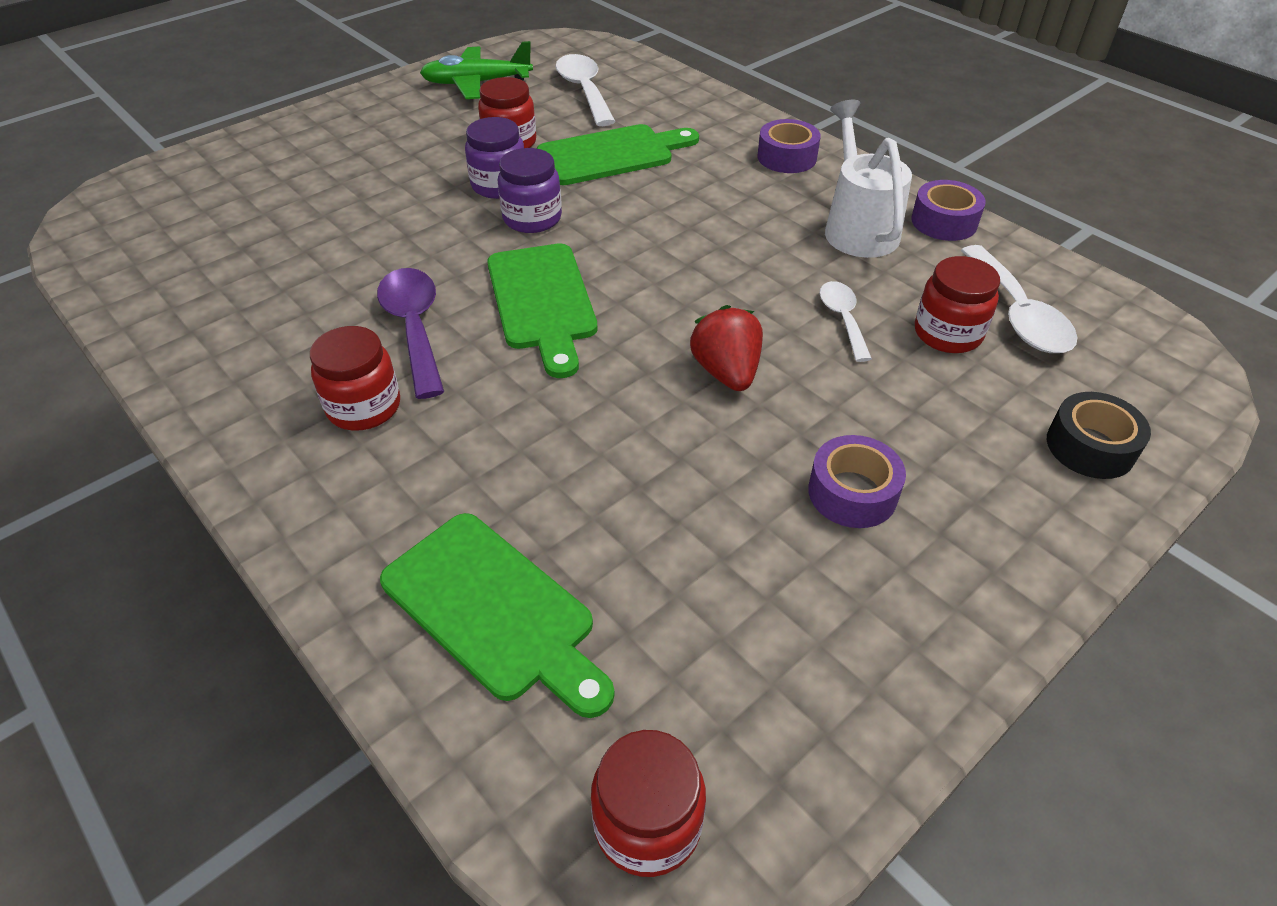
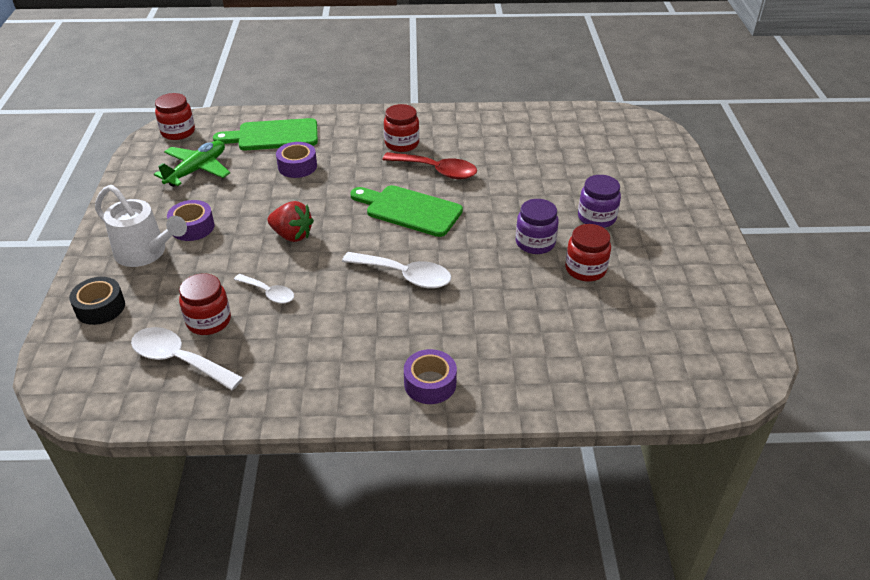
camera: 130 degrees right, 5 degrees down
(414, 327) = (437, 171): purple spoon -> red spoon
(477, 83) = (695, 293): green plane -> green plane (197, 170)
(532, 218) = (485, 239): purple jar -> purple jar (596, 218)
(584, 90) = (635, 340): white spoon -> white spoon (405, 276)
(611, 154) = (524, 303): green cutting board -> none
(858, 227) = (321, 357): white watering can -> white watering can (146, 253)
(944, 222) = (275, 402): purple tape -> purple tape (297, 166)

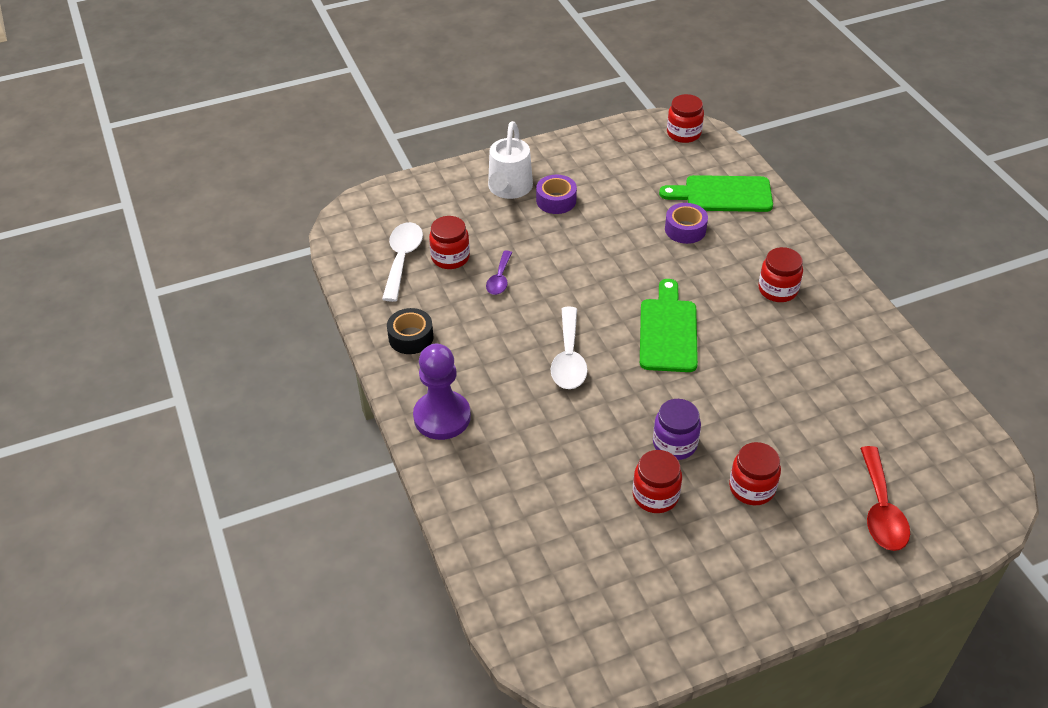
camera: 70 degrees right, 5 degrees up
(100, 307) = (436, 194): black tape -> black tape (411, 337)
(197, 170) = (635, 169): green plane -> none
(269, 293) = (499, 279): white spoon -> purple spoon
(273, 136) = (723, 194): green cutting board -> green cutting board turned 60 degrees counterclockwise
(292, 235) = (581, 264): red strawberry -> none
(430, 383) = (442, 417): purple tape -> purple pawn
(437, 171) = (748, 332): red spoon -> red spoon (881, 510)
(596, 218) = (752, 488): purple jar -> red jar

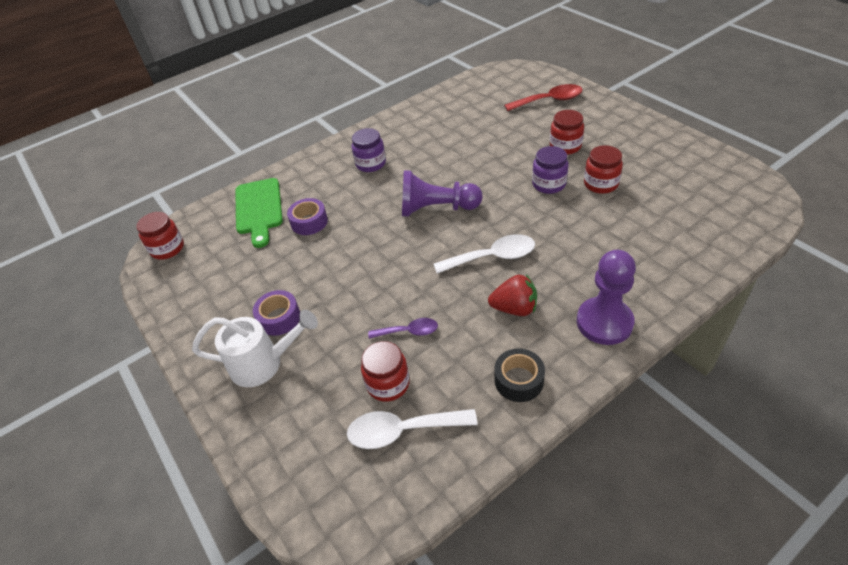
camera: 100 degrees left, 0 degrees up
(491, 357) = (514, 308): none -> red strawberry
(668, 331) = (436, 208): green cutting board -> purple pawn
(777, 290) = (371, 164): red jar -> purple jar

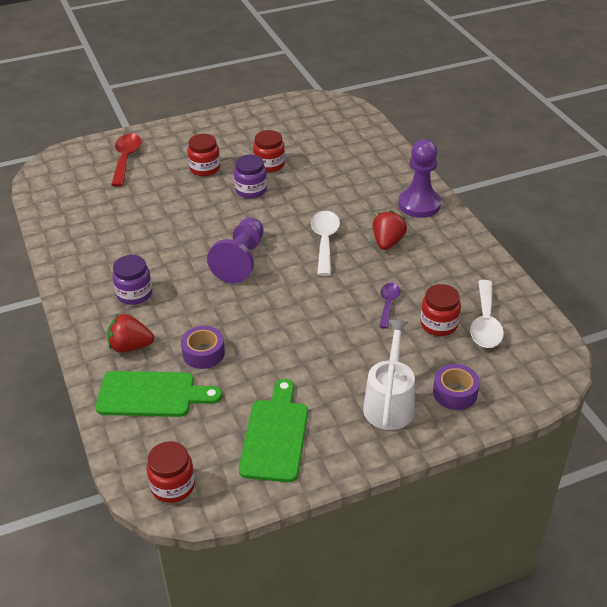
camera: 80 degrees left, 5 degrees down
(219, 291) = (275, 435): none -> green cutting board
(279, 318) = (336, 388): purple tape -> purple tape (455, 393)
(309, 181) = (130, 346): none -> red strawberry
(518, 380) = (457, 256): black tape -> none

